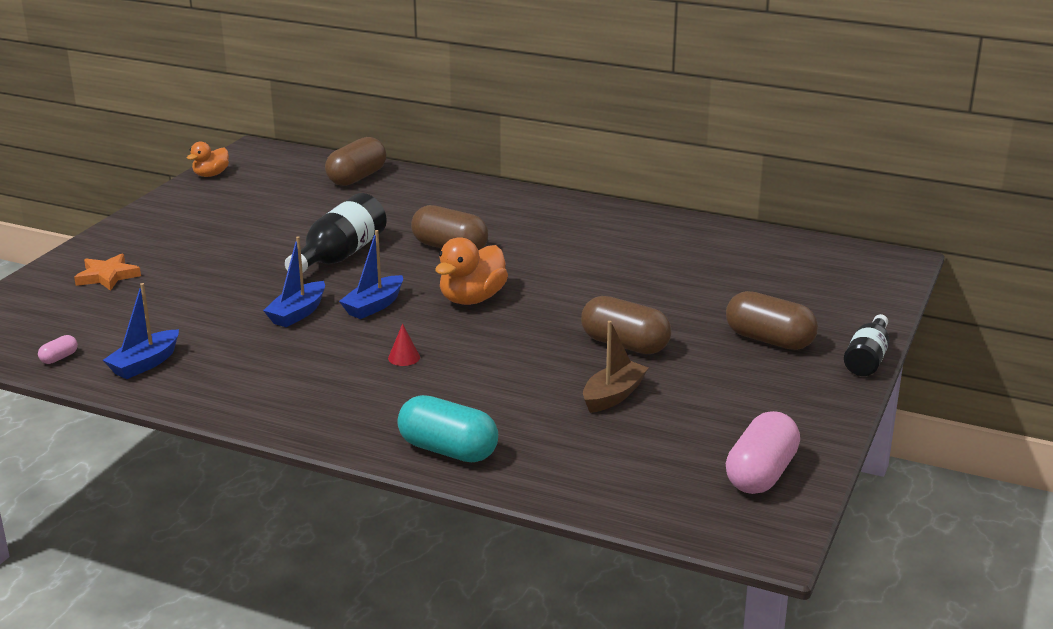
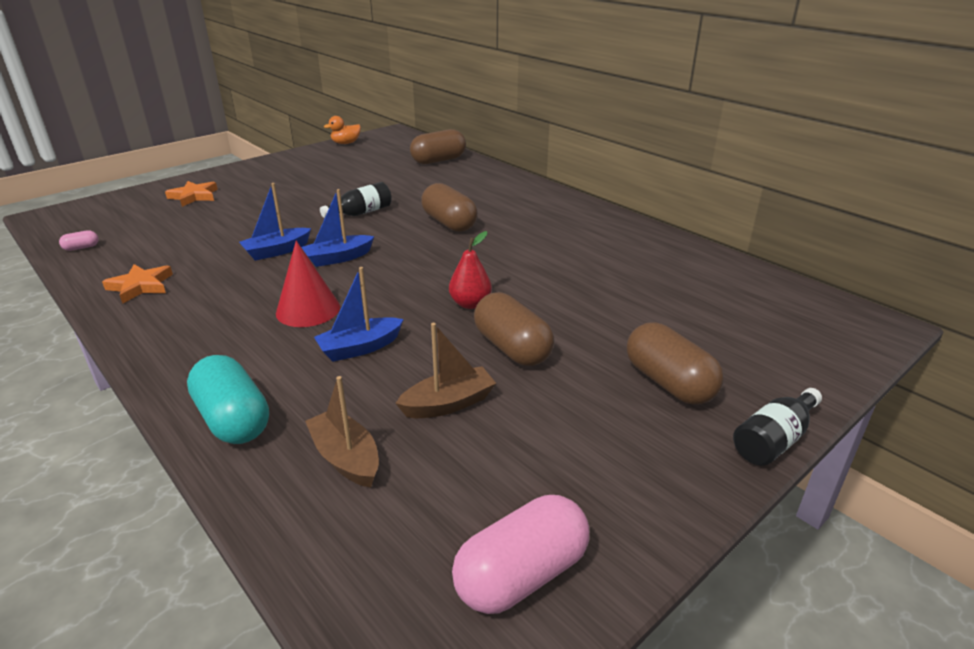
camera: 25 degrees right, 5 degrees up
(145, 364) = (125, 266): blue boat -> blue boat (360, 348)
(196, 377) = (140, 286): none -> orange star
(340, 255) = (361, 213): black bottle -> black bottle, size x0.64
(404, 357) = (308, 309): red cone -> red cone, size x2.06
(472, 299) = (420, 270): orange duck -> none
(552, 318) = (470, 304): none -> red pear
(572, 449) = (346, 458): none -> brown boat

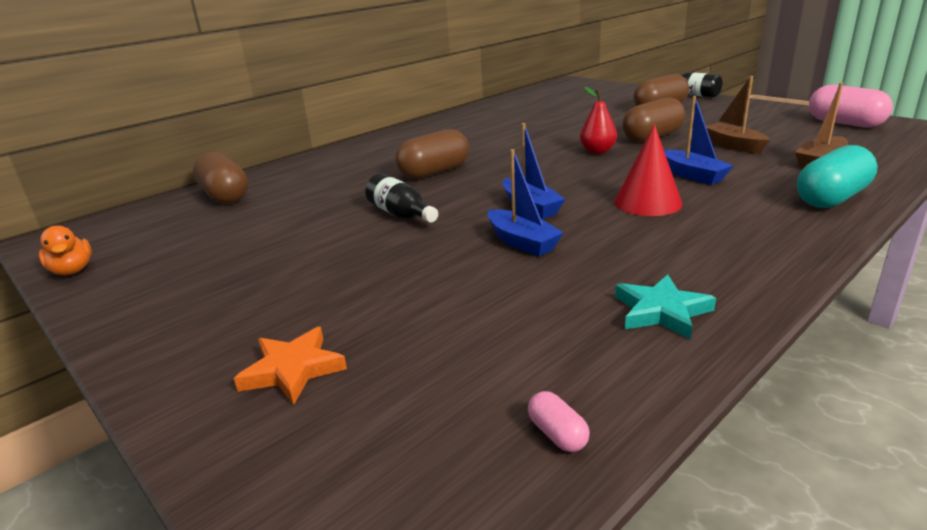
camera: 90 degrees left, 5 degrees down
(140, 286) = (661, 311): orange star -> turquoise star

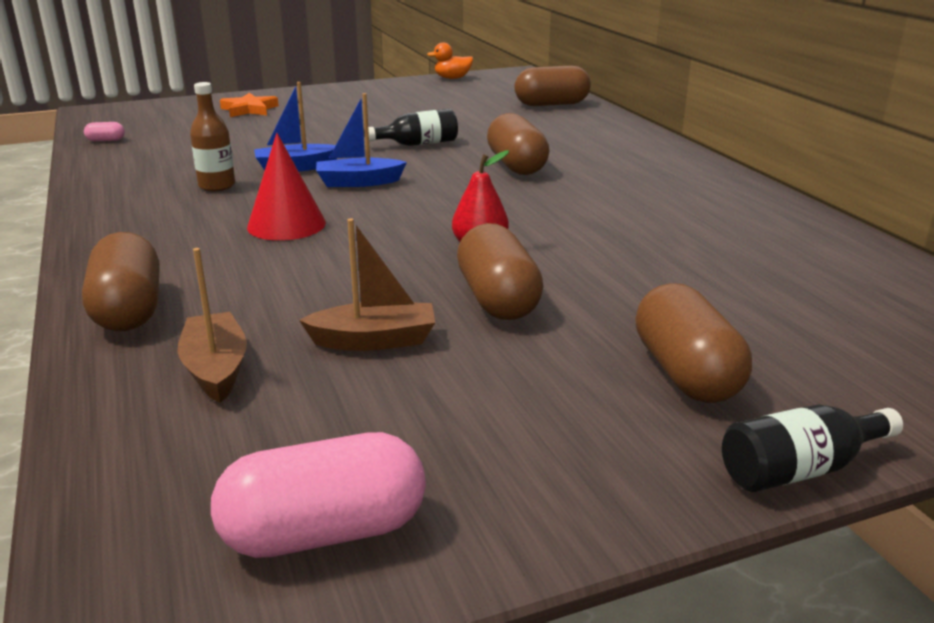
camera: 110 degrees right, 0 degrees up
(614, 258) = (217, 186): none -> brown bottle
(661, 311) = (134, 180): turquoise star -> none
(692, 175) = (315, 269): blue boat -> none
(831, 198) = (129, 310): turquoise capsule -> brown capsule

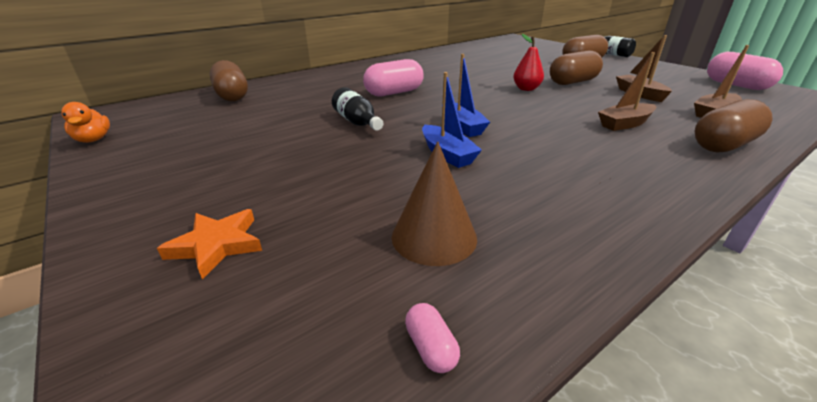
camera: 105 degrees left, 5 degrees up
(183, 149) = (434, 236): none -> brown cone
(217, 186) = (523, 177): brown bottle -> none
(265, 271) = (625, 124): none -> brown boat
(286, 225) = (560, 132): red cone -> none
(516, 166) = (394, 93): brown capsule -> pink capsule

